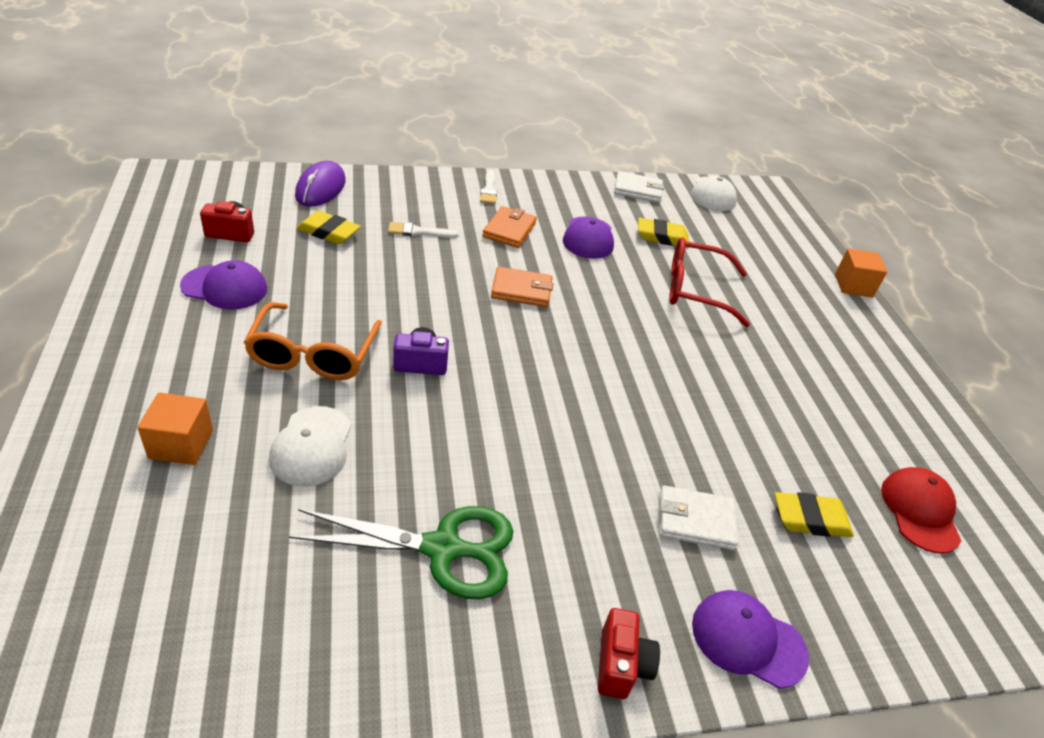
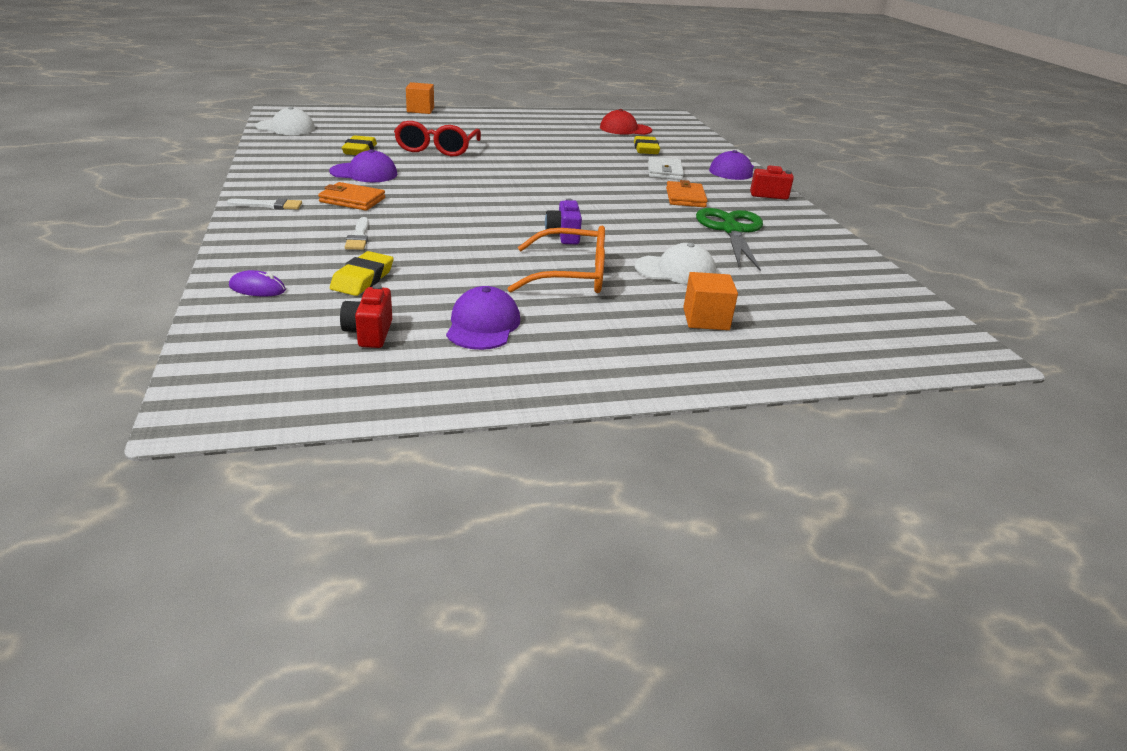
camera: 90 degrees left, 10 degrees down
(320, 188) = (257, 288): purple mouse -> purple mouse, size x0.58
(521, 290) = (451, 200): orange wallet -> orange wallet (685, 197)
(637, 190) = (275, 150): white wallet -> none

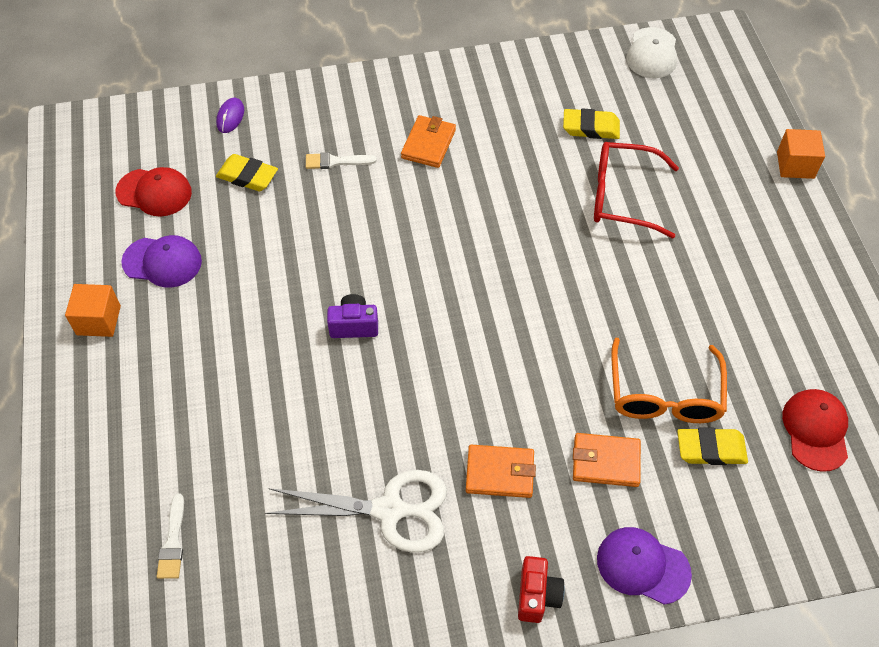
camera: 95 degrees right, 25 degrees up
(269, 205) = (404, 89): white brush -> white brush (173, 542)
(364, 173) = (512, 142): purple cap -> none
(369, 333) = (154, 192): red camera -> red cap
(572, 275) = (256, 329): orange glasses -> orange glasses (664, 395)
(664, 171) = (606, 462): white wallet -> orange wallet
(675, 270) = (269, 425): white cap -> none
(706, 319) = (161, 436): orange cube -> orange cube (98, 320)
(731, 230) = (390, 510): green scissors -> white scissors

